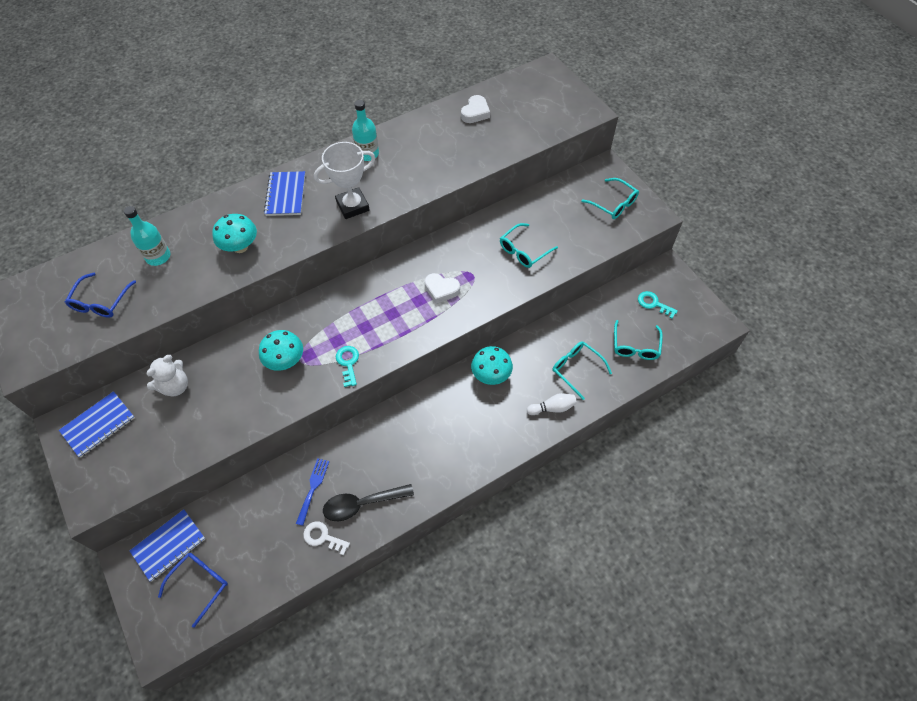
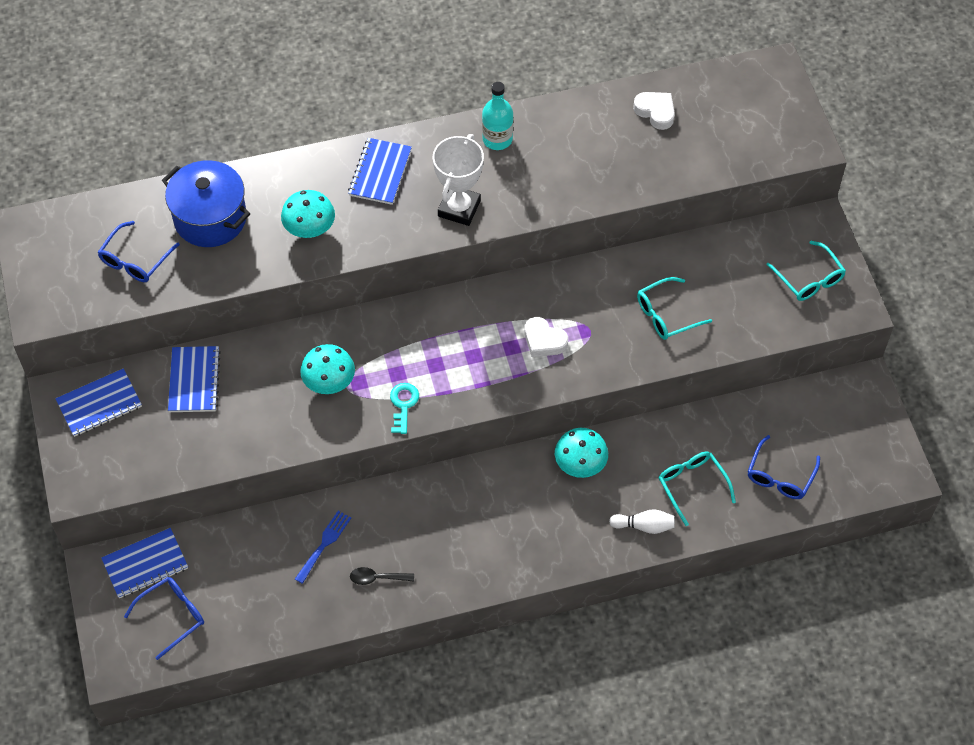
camera: 15 degrees right, 0 degrees up
(158, 256) = (210, 218): turquoise bottle -> blue pot
(175, 386) = (194, 380): white teddy bear -> blue notebook
(323, 537) = (322, 602): white key -> none
(352, 206) = (459, 208): white trophy -> white trophy turned 60 degrees counterclockwise
(362, 504) = (377, 578): black spoon -> black spoon, size x0.57
(475, 112) = (655, 112): white heart -> white heart turned 90 degrees counterclockwise
(635, 346) = (780, 475): turquoise glasses -> blue glasses
(653, 303) = (826, 426): turquoise key -> none

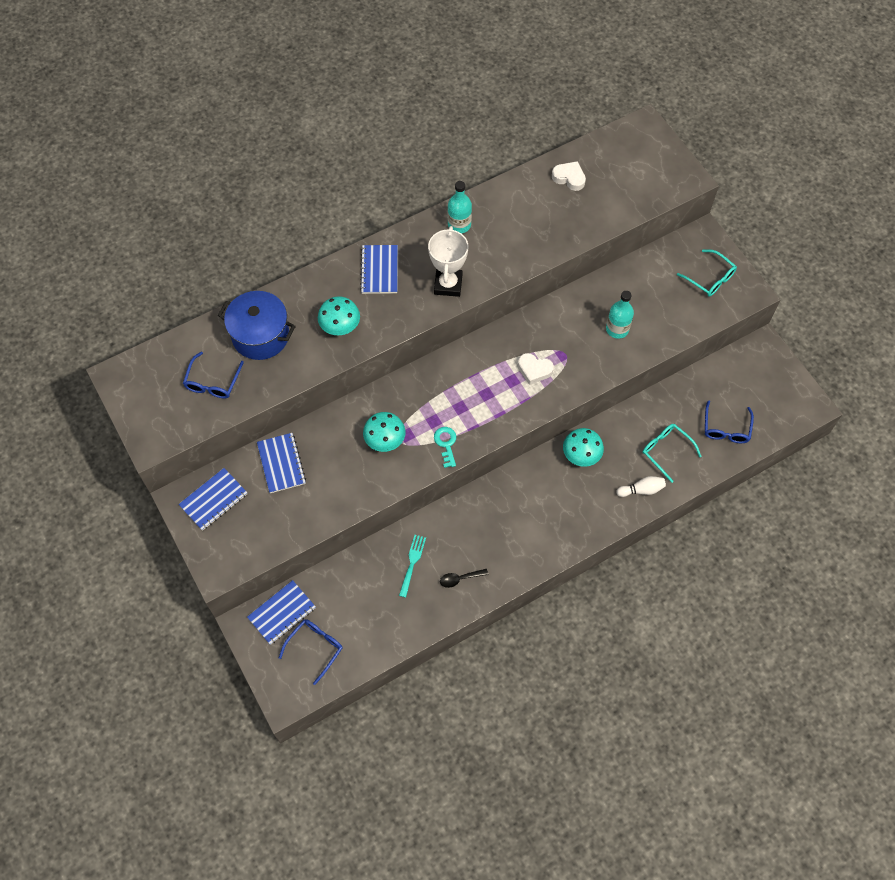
camera: 15 degrees left, 5 degrees up
(324, 544) = (412, 563): blue fork -> turquoise fork
(667, 315) = (617, 329): turquoise glasses -> turquoise bottle

